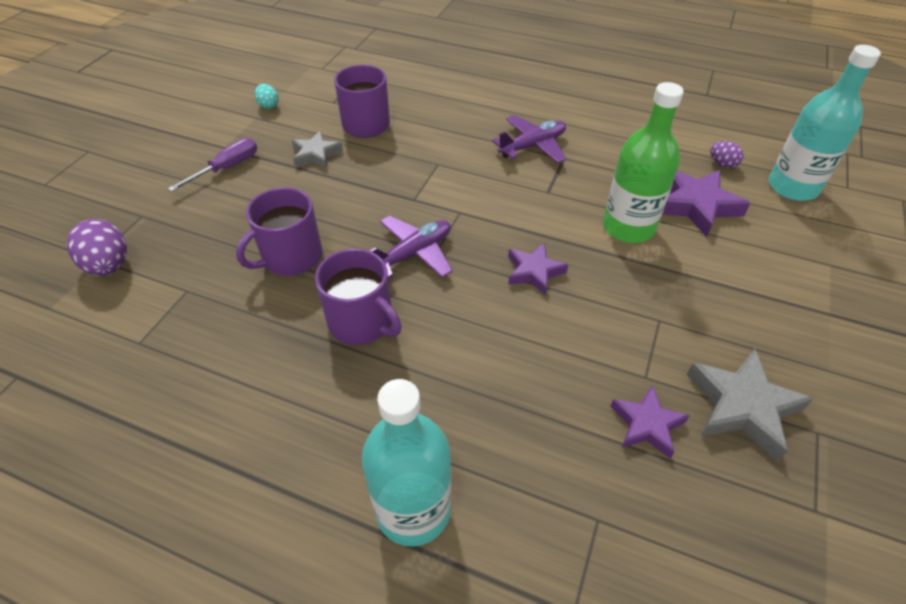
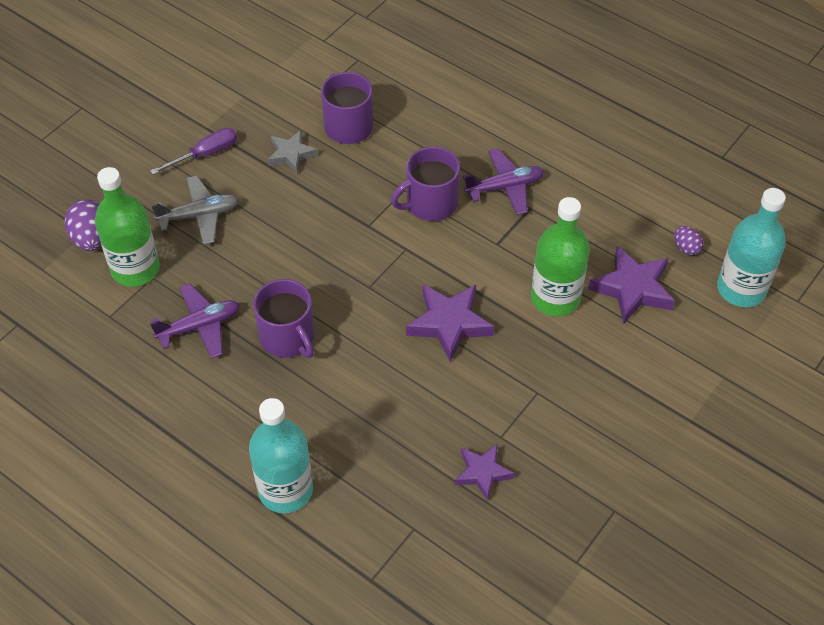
camera: 15 degrees right, 5 degrees up
(165, 286) = (135, 269): none -> green bottle
(231, 221) = (199, 215): none -> grey plane
(268, 106) = (259, 83): turquoise egg -> none
(291, 257) = (244, 263): purple mug -> purple mug (430, 203)
(413, 254) = (350, 283): purple plane -> purple plane (200, 326)
(534, 271) = (449, 324): purple star -> purple star, size x1.57
(742, 407) = (566, 477): grey star -> none

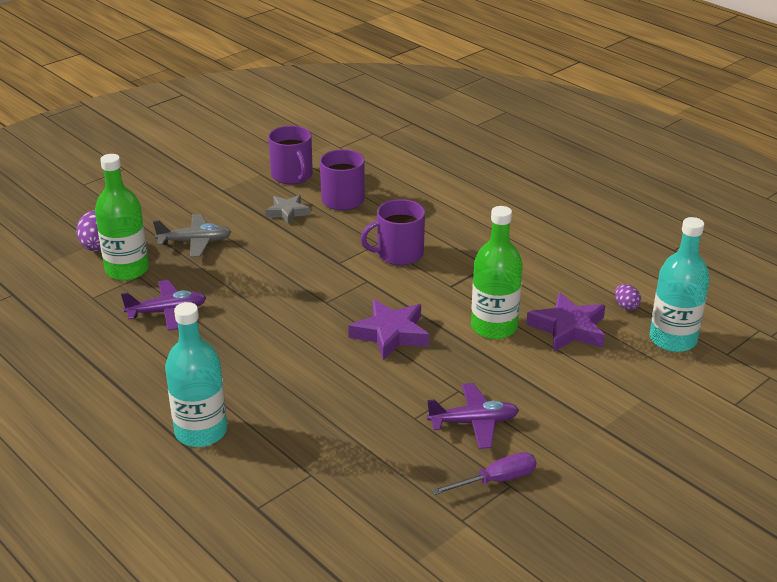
camera: 10 degrees right, 20 degrees down
(205, 154) = (215, 205): purple screwdriver -> purple screwdriver (496, 480)
(288, 338) = (242, 328): purple mug -> purple mug (292, 176)
(482, 473) = (389, 442): purple star -> none
(505, 187) = (468, 250): purple plane -> purple plane (473, 422)

